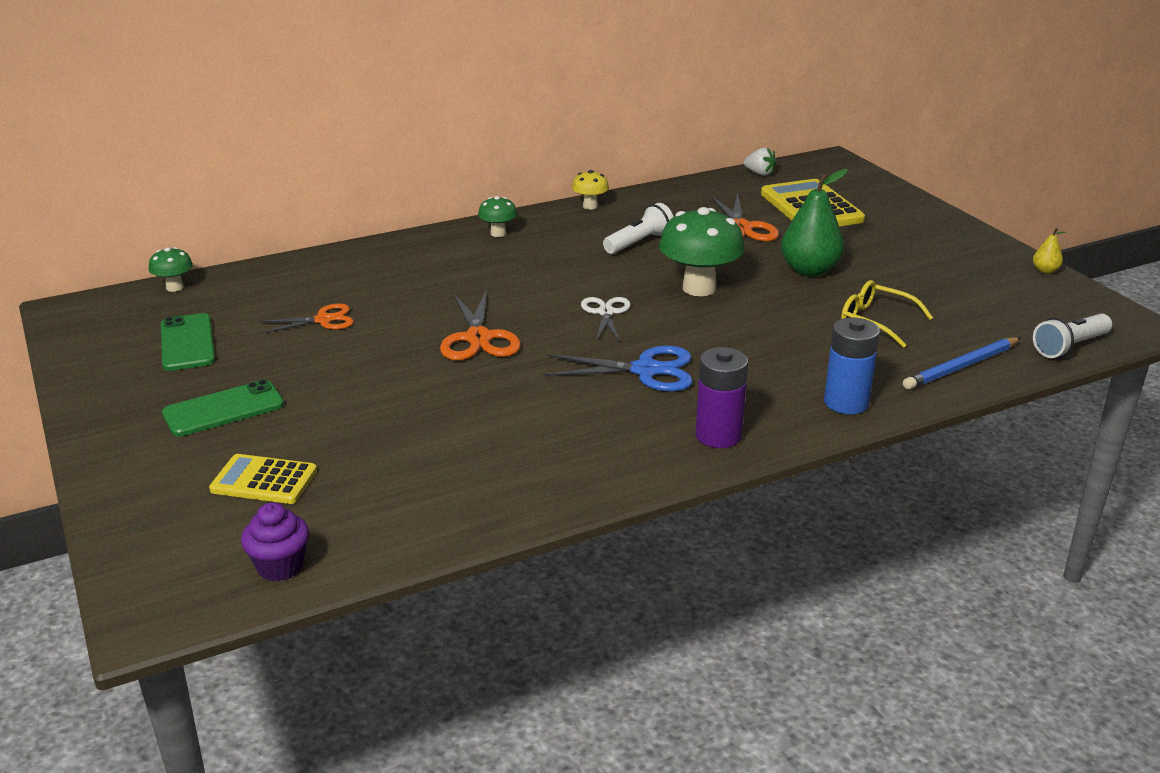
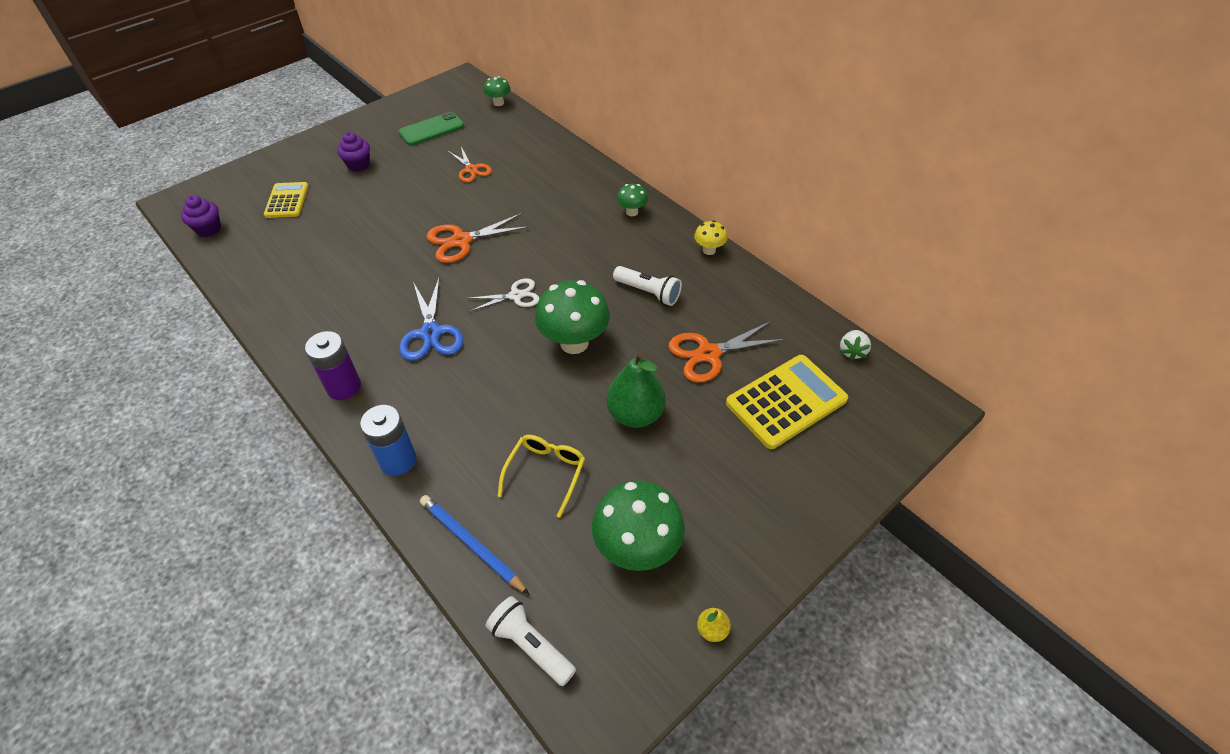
camera: 75 degrees right, 20 degrees up
(223, 409) = (358, 165): green phone -> purple cupcake
(967, 289) = (637, 548): none -> green mushroom

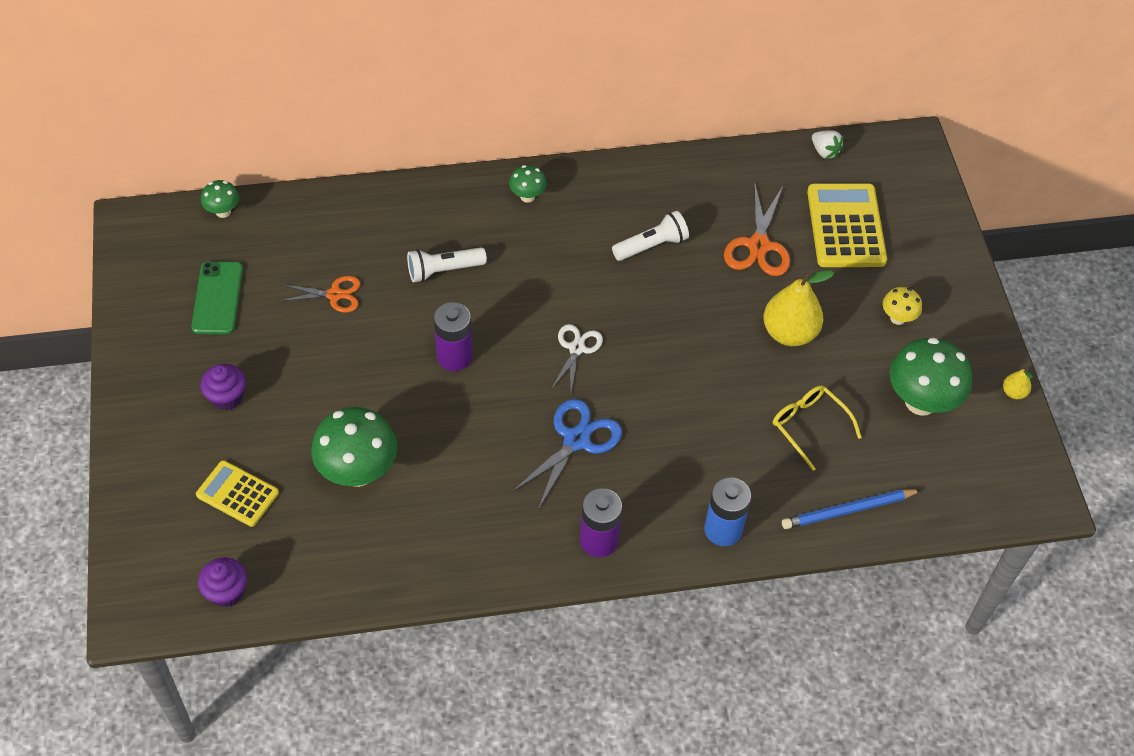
camera: 60 degrees left, 5 degrees up
(430, 333) = (576, 440): blue scissors -> blue scissors turned 75 degrees counterclockwise
(461, 241) = (454, 356): orange scissors -> purple battery
(531, 645) = (962, 510): white flashlight -> white flashlight (443, 270)
(574, 343) = (674, 334): green mushroom -> green mushroom (358, 472)
(635, 414) = (789, 333): green pear -> yellow pear
(709, 250) = (631, 170): yellow mushroom -> yellow mushroom (897, 318)

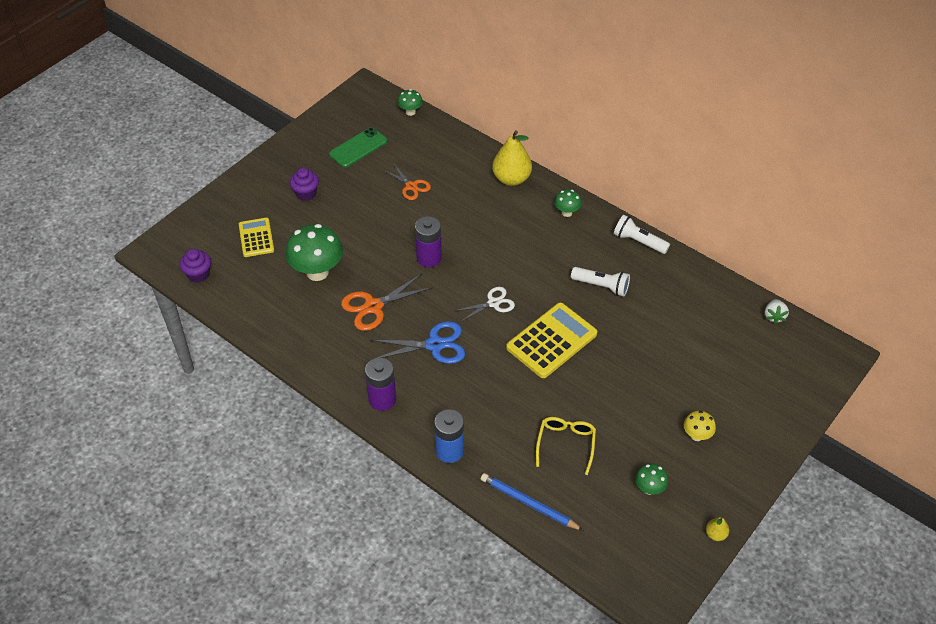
camera: 50 degrees right, 5 degrees down
(443, 270) = (477, 215): white flashlight -> white flashlight (638, 241)
(758, 245) = (663, 333): orange scissors -> orange scissors (373, 306)
(789, 333) = (620, 390): yellow pear -> yellow pear (511, 179)
(845, 226) = (731, 364): yellow calculator -> yellow calculator (551, 341)
(920, 402) = (649, 488): green mushroom -> green mushroom, size x0.50

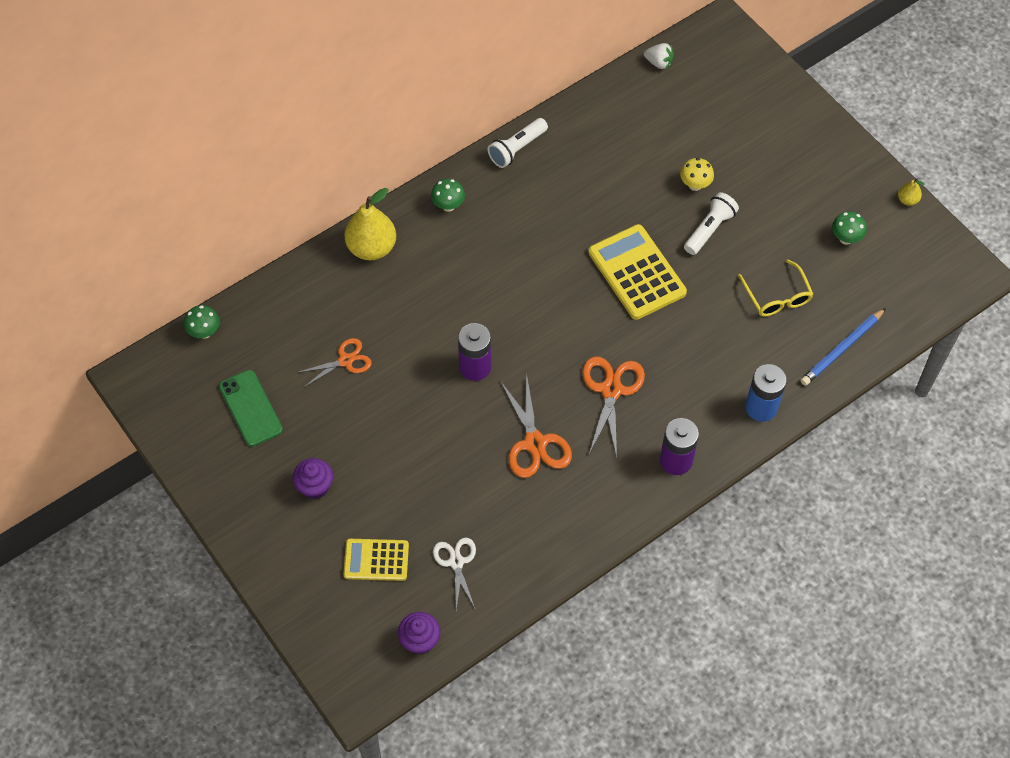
camera: 75 degrees left, 10 degrees up
(317, 272) = (459, 496): green mushroom -> none
(434, 345) = (611, 390): blue scissors -> orange scissors
(493, 303) = (566, 316): white scissors -> white scissors (456, 562)
(566, 444) = (777, 296): yellow glasses -> yellow glasses turned 135 degrees counterclockwise
(601, 286) = (572, 203): white flashlight -> white flashlight (709, 229)
(696, 435) = (792, 179): yellow mushroom -> yellow mushroom (695, 185)

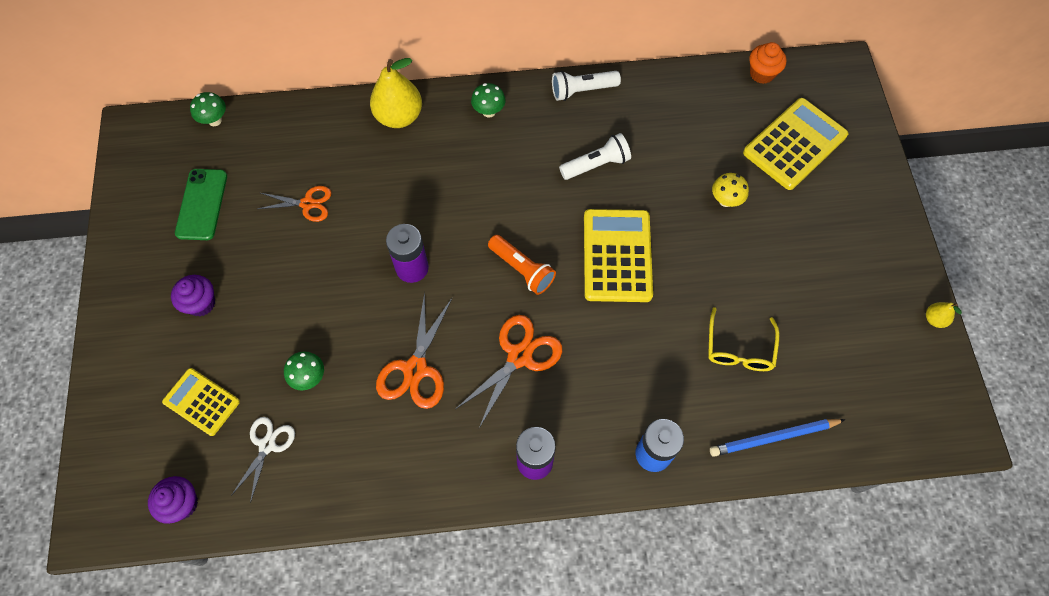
camera: 30 degrees right, 5 degrees up
(567, 322) = (522, 269): none -> orange flashlight
(659, 63) = (762, 74): white strawberry -> orange cupcake
(709, 229) = (713, 249): white flashlight -> white flashlight (596, 165)
(721, 111) = (794, 144): none -> yellow calculator
(845, 238) = (845, 326): green mushroom -> green mushroom (309, 377)

